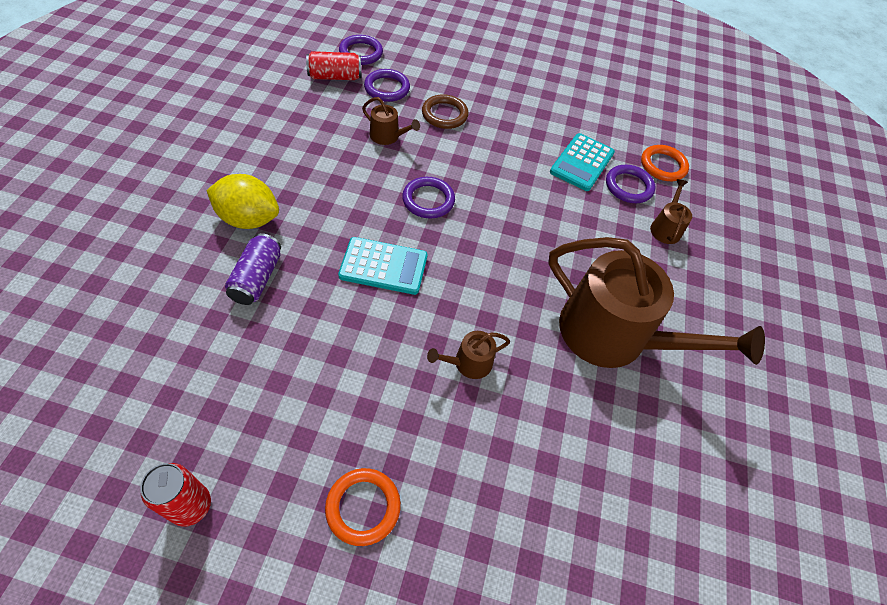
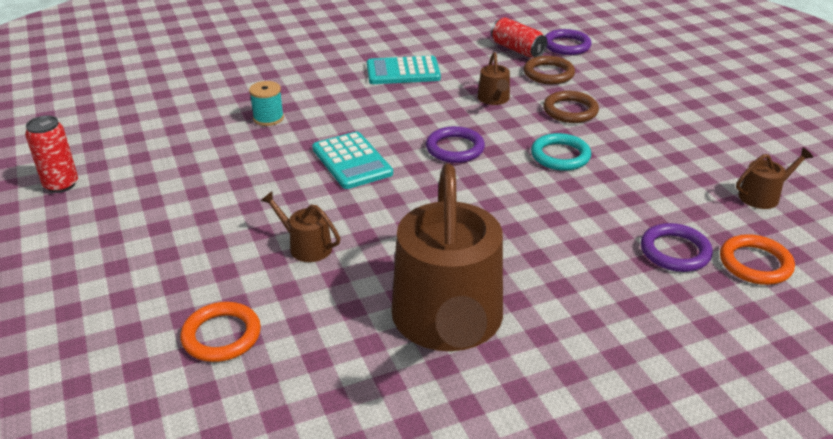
camera: 60 degrees right, 20 degrees down
(248, 219) = (317, 89): yellow lemon -> none
(257, 278) = (268, 118): purple can -> turquoise spool
(363, 507) = (118, 255): orange ring -> orange ring (221, 335)
(387, 88) = (548, 74): purple ring -> brown ring
(491, 158) = (560, 156): none -> turquoise ring
(582, 162) = (653, 207): turquoise calculator -> turquoise calculator (403, 72)
(665, 228) = (659, 302): brown watering can -> brown watering can (763, 196)

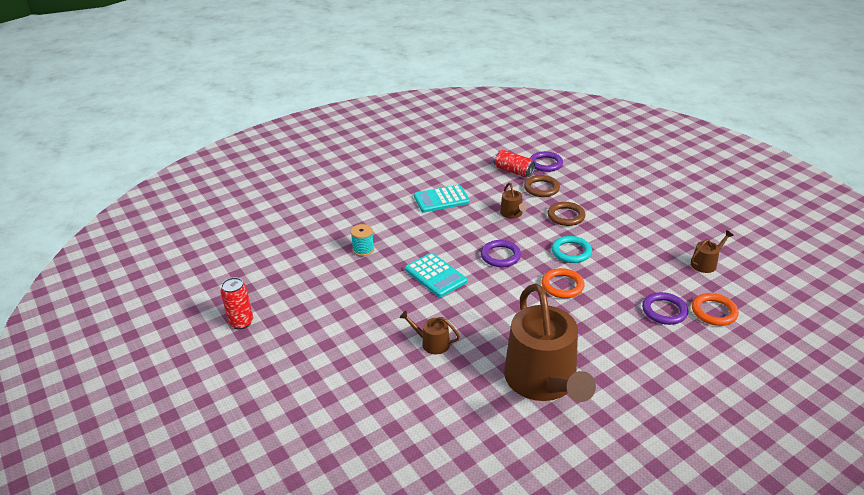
camera: 10 degrees left, 0 degrees up
(221, 335) = (405, 414): orange ring -> orange ring (562, 286)

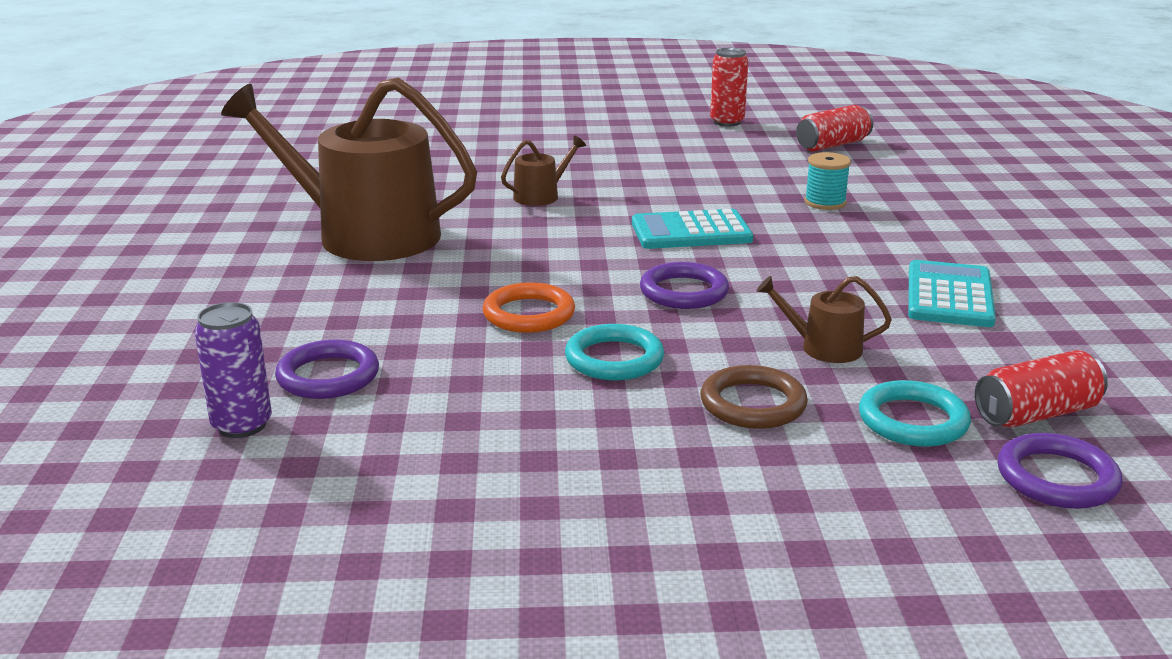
camera: 120 degrees right, 10 degrees down
(266, 270) = (832, 145): none -> red can
(541, 188) = (913, 420): brown ring -> turquoise ring
(706, 263) = (364, 500): brown watering can -> none
(714, 312) = (242, 425): orange ring -> purple can

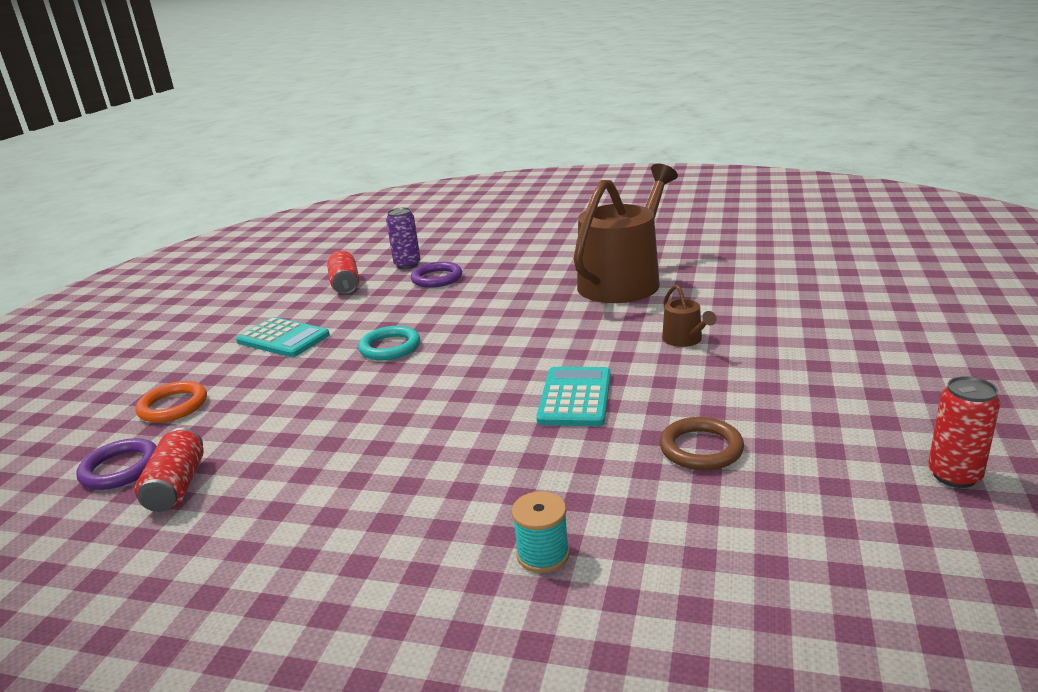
camera: 110 degrees right, 0 degrees up
(529, 314) = (468, 326): orange ring -> orange ring (173, 406)
(684, 292) = (462, 380): purple ring -> none
(753, 404) = (300, 383): brown ring -> brown ring (701, 448)
(823, 347) = (338, 420): brown watering can -> none
(825, 202) = (622, 489): turquoise spool -> turquoise spool (543, 554)
(832, 145) = (850, 551): red can -> red can (345, 285)
(913, 420) = (226, 433): turquoise ring -> none
(949, 296) = (363, 506): turquoise calculator -> turquoise calculator (283, 338)

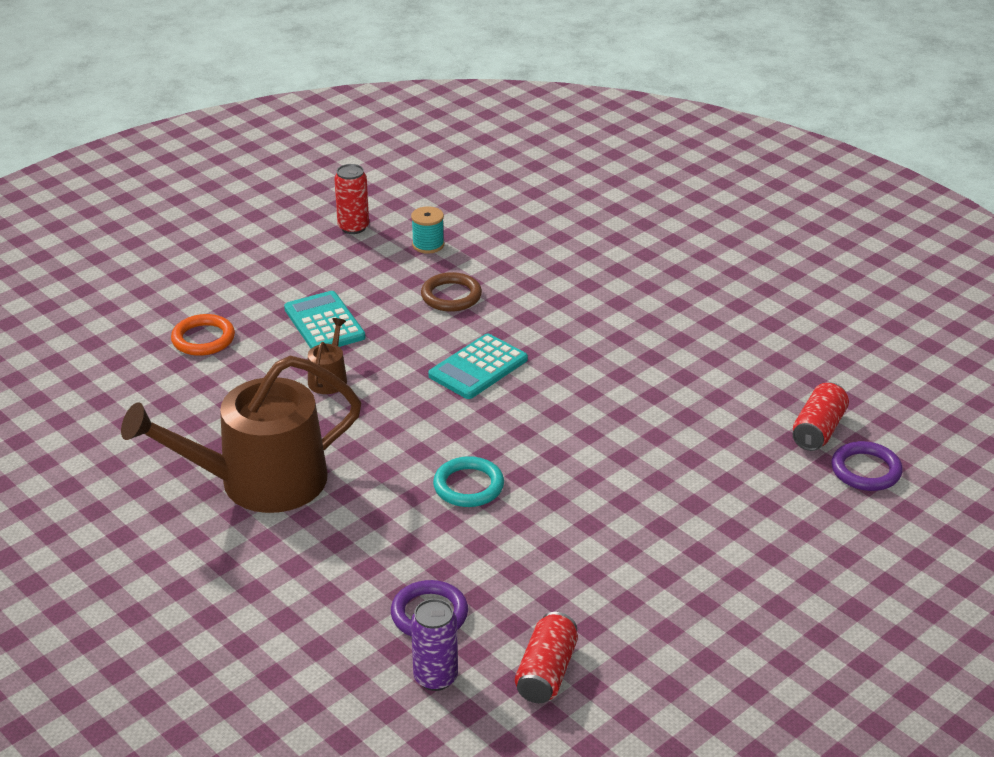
camera: 150 degrees left, 10 degrees up
(173, 406) = (815, 529): orange ring -> orange ring (203, 339)
(283, 338) = (674, 586): turquoise calculator -> turquoise calculator (324, 323)
(390, 347) = (573, 506): turquoise ring -> turquoise ring (468, 486)
(543, 554) = (606, 284): turquoise spool -> turquoise spool (428, 245)

